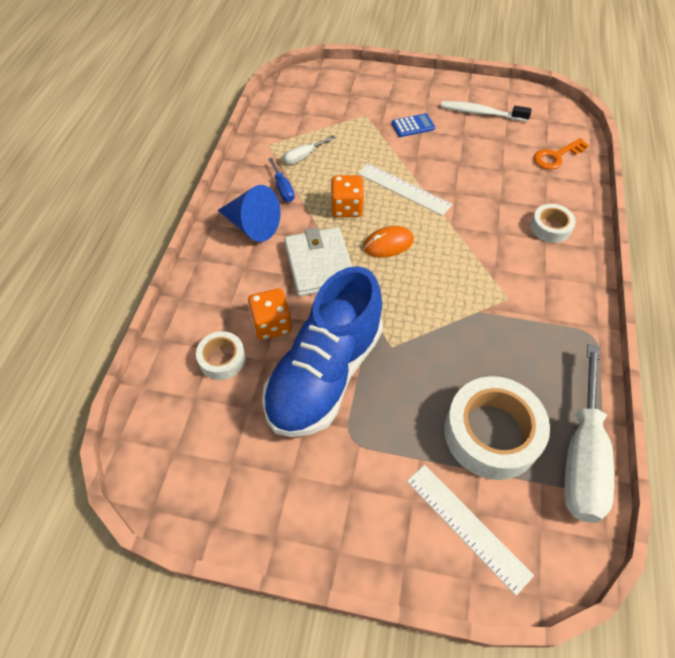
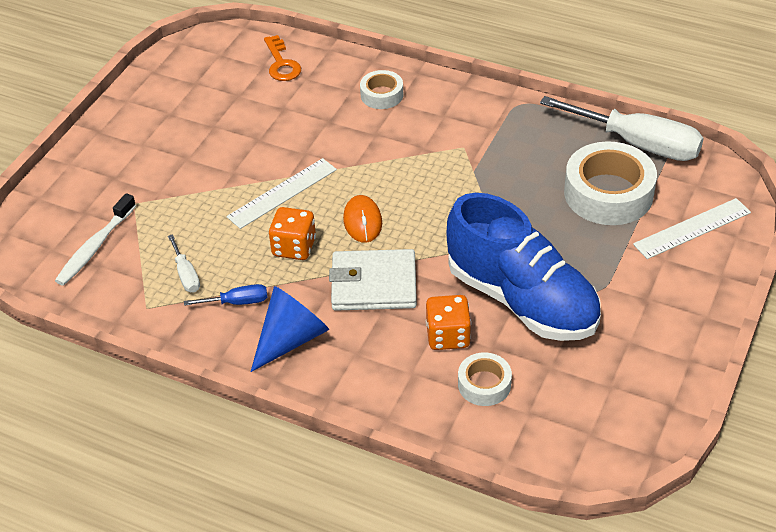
camera: 75 degrees left, 10 degrees down
(413, 126) = (176, 164): blue calculator -> none
(481, 113) = (182, 102): white toothbrush -> white toothbrush (95, 247)

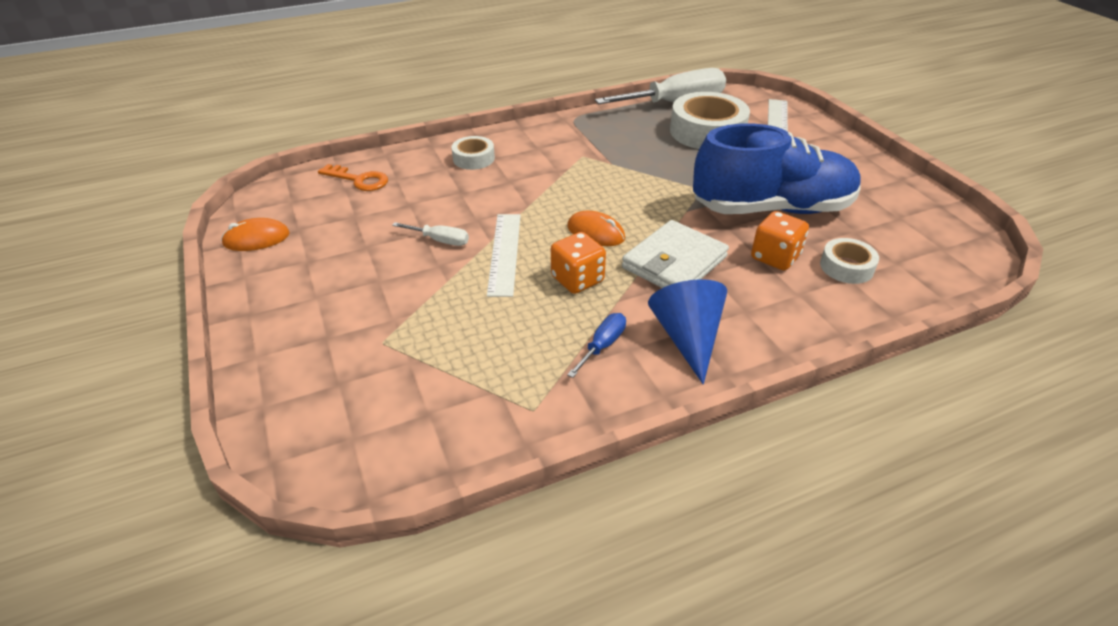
camera: 50 degrees left, 5 degrees down
(95, 247) = (398, 402): white toothbrush -> none
(165, 75) = (256, 239): none -> orange mouse
(186, 275) = (525, 359): white screwdriver -> white screwdriver (440, 240)

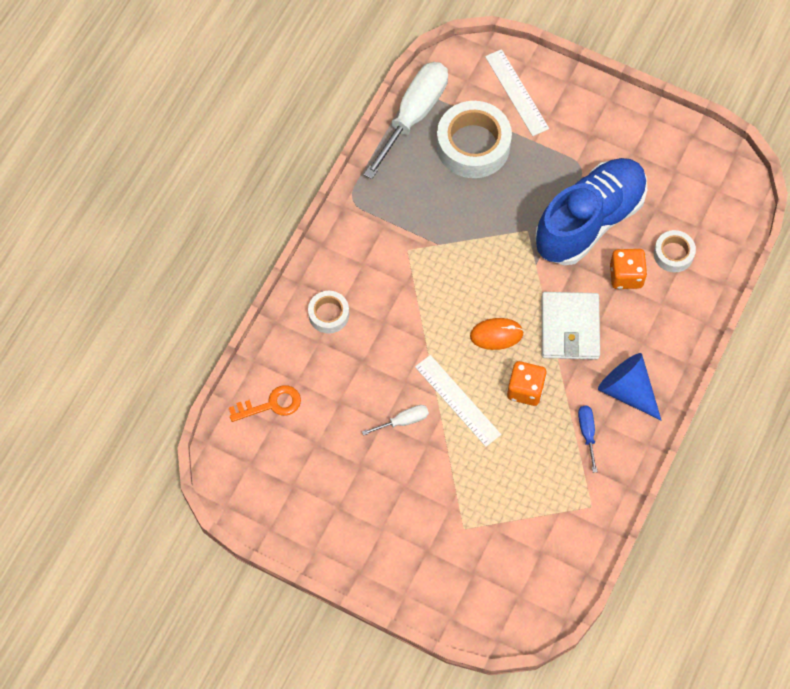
camera: 40 degrees left, 25 degrees up
(256, 239) = (277, 516): orange mouse -> none

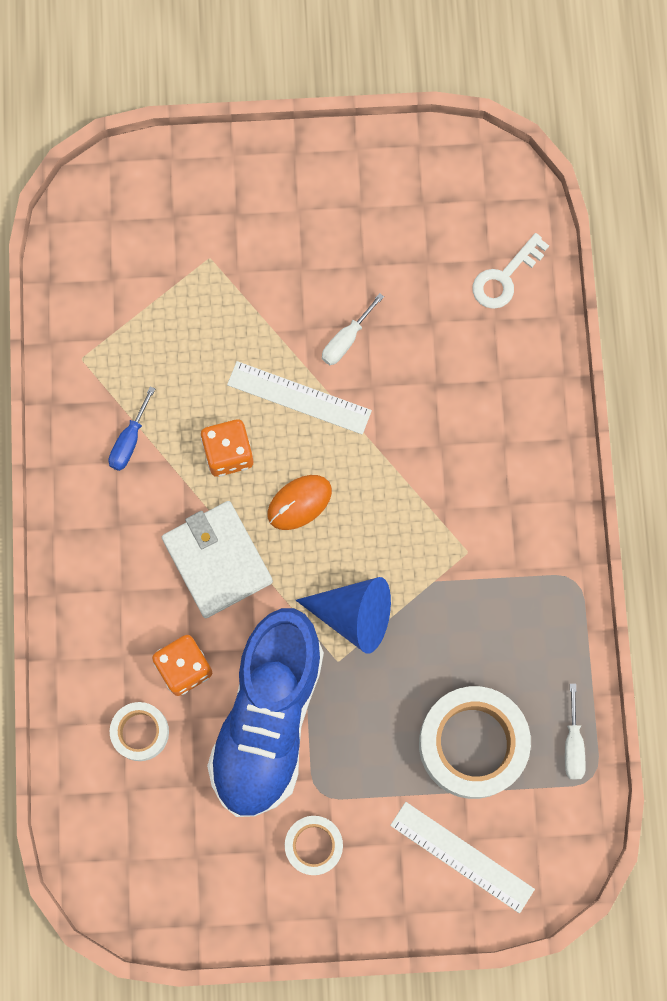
camera: 150 degrees right, 10 degrees up
(271, 404) = (504, 277): orange key -> white key
(328, 314) = (509, 418): white tape -> white tape (314, 845)
(414, 115) = (573, 744): white screwdriver -> white screwdriver, size x0.45
(587, 433) = (129, 441): blue screwdriver -> blue screwdriver turned 60 degrees clockwise
(627, 390) = (109, 519): blue cone -> blue cone (354, 615)

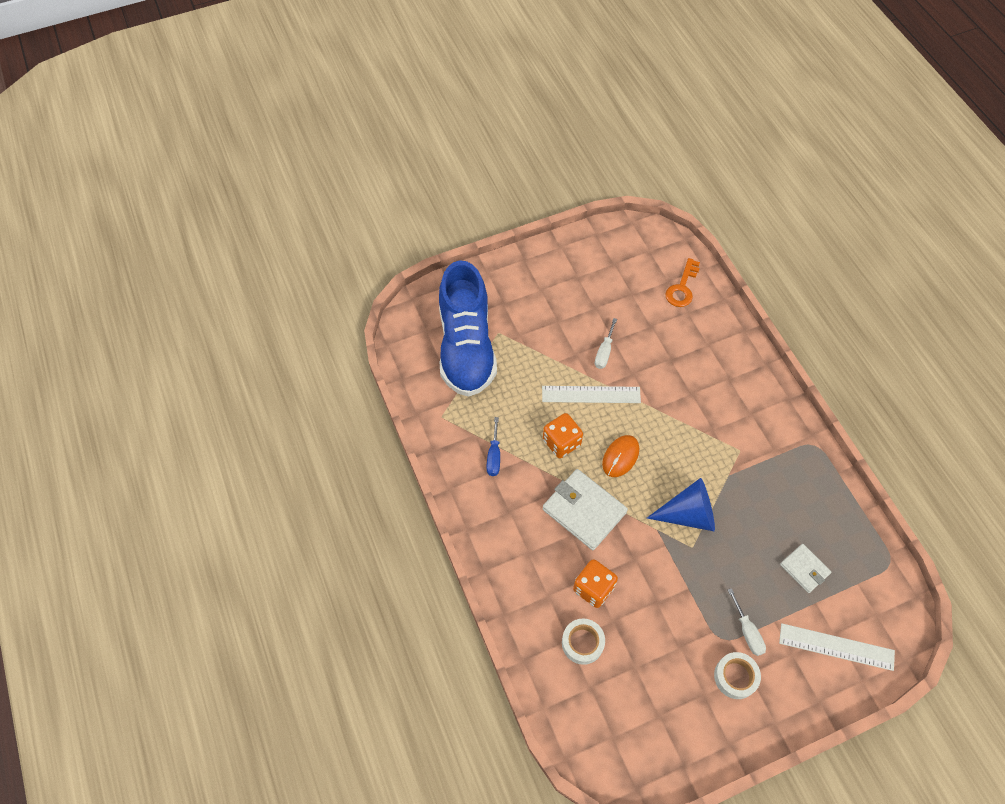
camera: 20 degrees left, 15 degrees down
(268, 719) = (664, 602): blue shoe -> blue shoe (466, 347)
(472, 744) = (804, 569): white tape -> white wallet
(504, 277) = (682, 288): white key -> orange key
(573, 744) = (867, 546): white screwdriver -> white screwdriver (747, 631)

